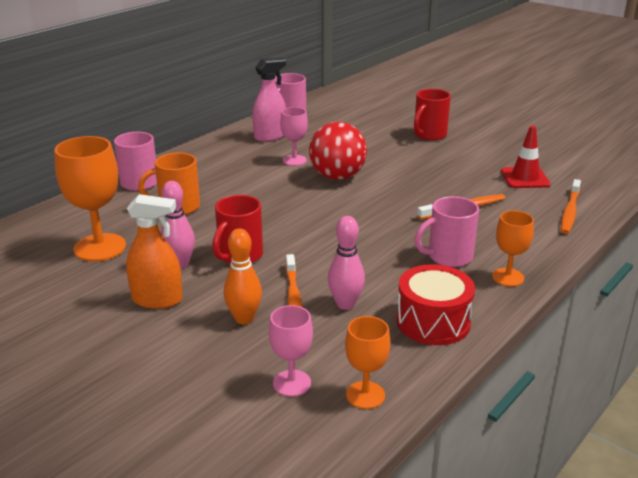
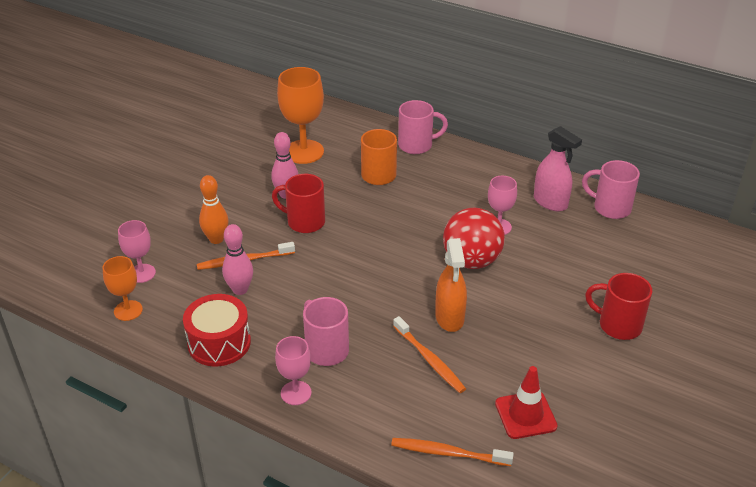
camera: 80 degrees right, 10 degrees up
(157, 300) = (237, 194): orange spray bottle -> orange spray bottle (449, 318)
(508, 277) = (296, 393): orange goblet -> pink goblet

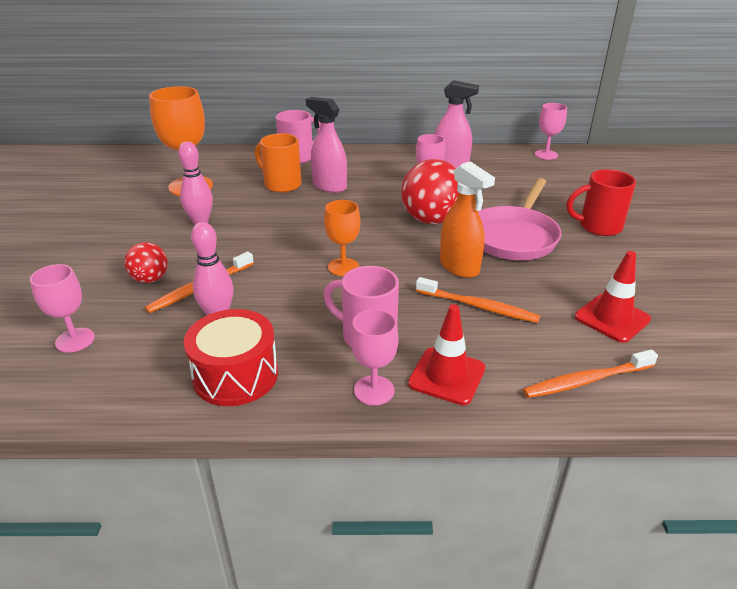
camera: 30 degrees left, 5 degrees down
(128, 310) = (83, 385): orange goblet -> orange goblet (343, 267)
(216, 239) = (150, 279): orange bowling pin -> red ball
(304, 222) = (240, 237): red mug -> none
(353, 404) = (447, 376): none -> red traffic cone
(416, 191) = (329, 186): none -> pink spray bottle
(527, 306) = (514, 237): none -> pink pan
(610, 208) = (499, 157): pink mug -> none
(663, 221) = (546, 155): none -> pink goblet

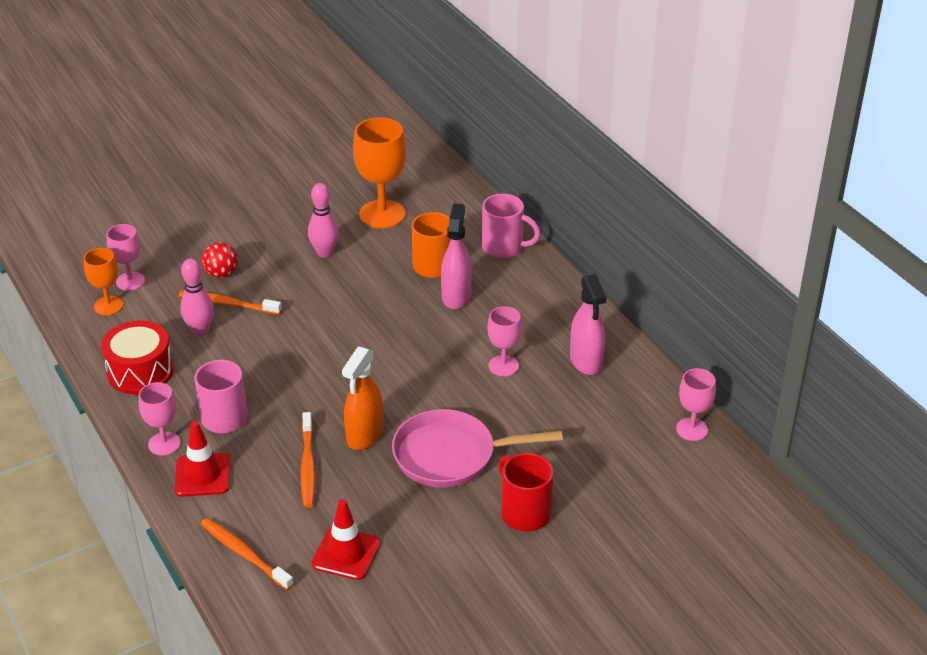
camera: 60 degrees right, 5 degrees up
(343, 267) = (313, 366): orange goblet -> orange goblet (108, 306)
(431, 220) = (441, 389): red ball -> none

